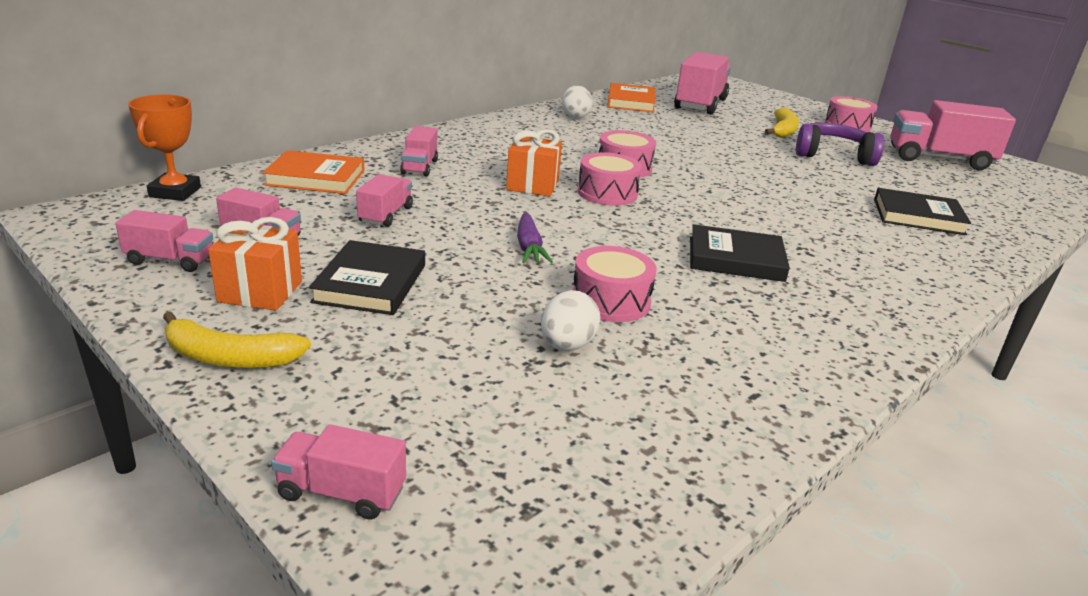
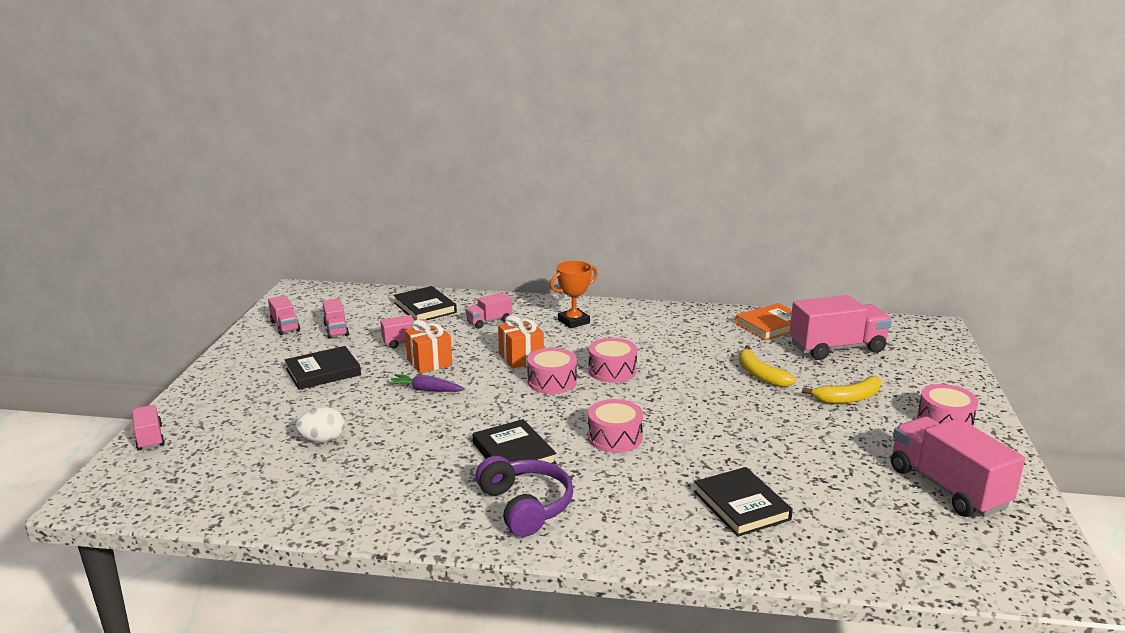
camera: 55 degrees right, 5 degrees down
(175, 192) = (353, 293): orange trophy -> orange trophy (573, 321)
(230, 358) = (219, 376): yellow banana -> yellow banana (760, 375)
(260, 292) = (282, 355): orange gift -> orange gift (429, 362)
(315, 178) = (425, 308): orange book -> black book
(529, 247) = (426, 390): purple carrot -> purple carrot turned 60 degrees clockwise
(575, 116) = (685, 322): white egg -> none
(610, 301) = (391, 434): pink drum -> pink drum (614, 437)
(833, 155) = (828, 435): purple headphones -> purple headphones (525, 506)

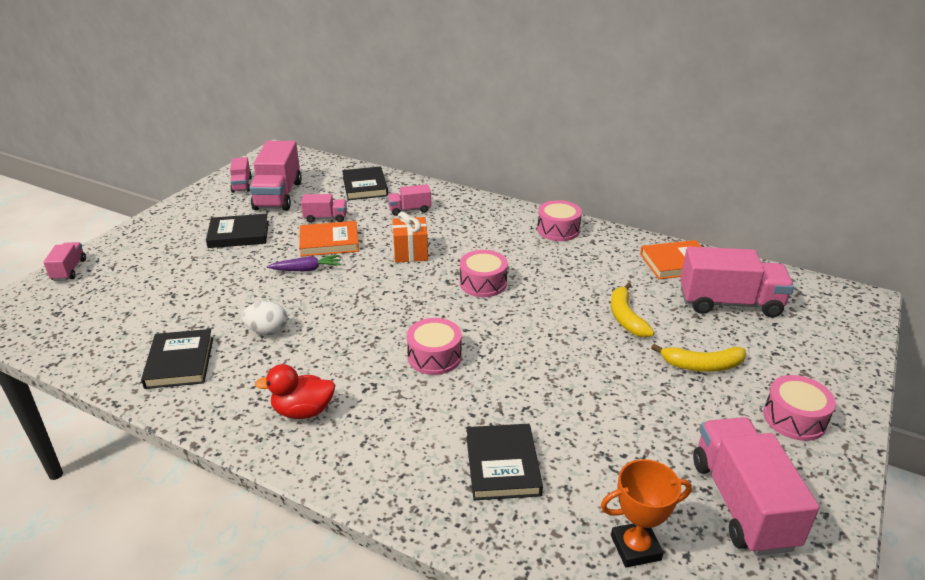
camera: 20 degrees right, 10 degrees up
(323, 440) = (190, 301): white egg -> white egg (267, 331)
(336, 330) = (278, 195): pink truck -> pink truck, size x1.95
(426, 390) = (306, 269): purple carrot -> purple carrot turned 135 degrees clockwise
(429, 362) = (329, 242): orange gift -> orange book
(514, 453) = (333, 352): black book -> black book (180, 362)
(525, 506) = (303, 411): purple headphones -> red duck
(552, 381) = (420, 283): pink drum -> pink drum (558, 230)
(573, 321) = (484, 224): orange trophy -> orange trophy (635, 547)

